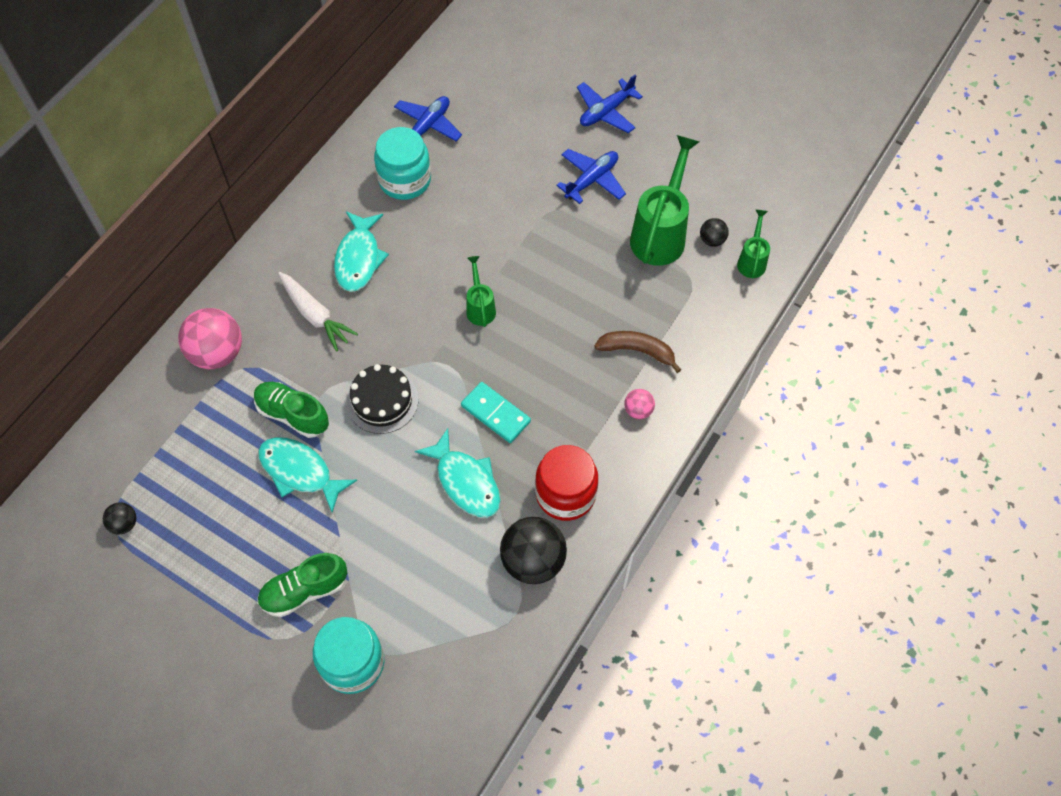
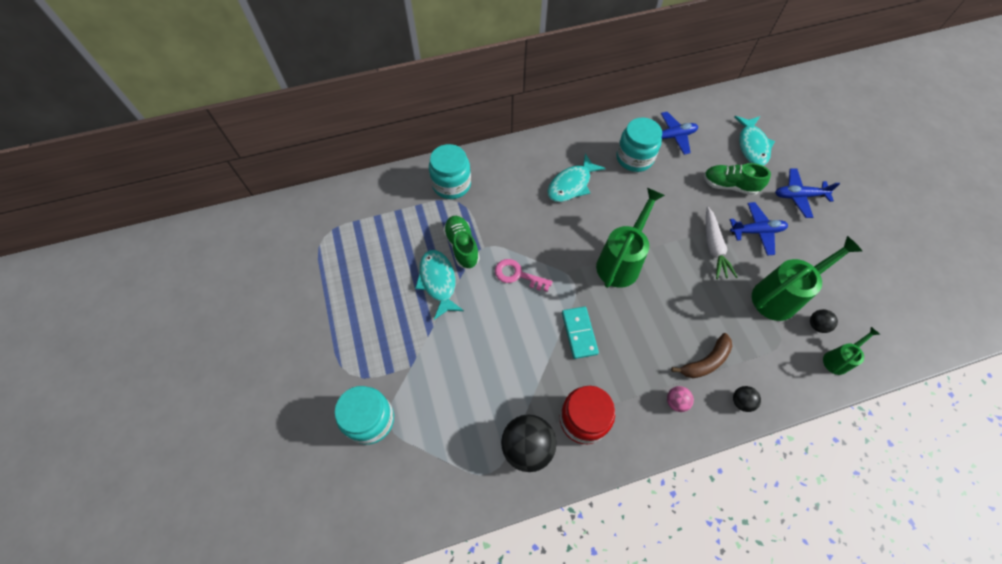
camera: 40 degrees right, 0 degrees up
(124, 524) = (327, 241): black ball -> black ball (741, 401)
(217, 353) = (451, 184): pink ball -> turquoise jar
(304, 591) = (382, 353): green shoe -> green shoe (729, 185)
(315, 315) = (521, 200): white carrot -> white carrot (713, 247)
(382, 401) = (517, 275): black cake -> pink key
(466, 481) = (527, 361): turquoise fish -> turquoise fish (752, 146)
(480, 307) = (621, 261): green watering can -> green watering can, size x1.92
(637, 351) = (705, 361): brown banana -> brown banana turned 90 degrees clockwise

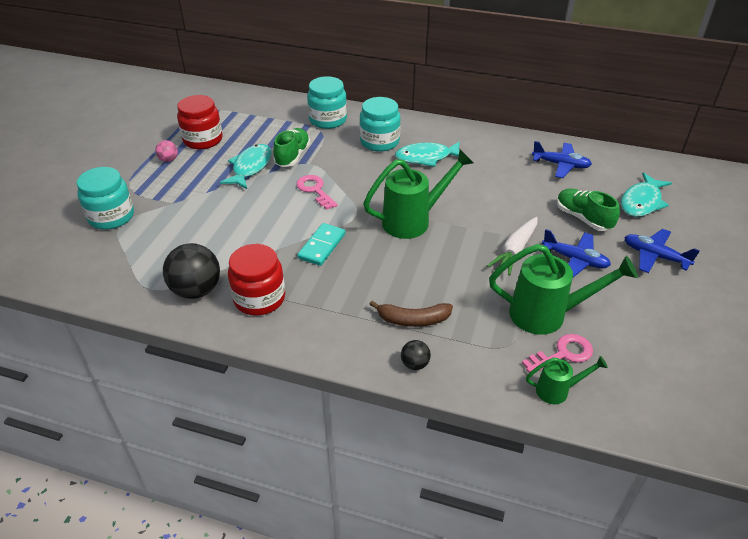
camera: 35 degrees right, 20 degrees down
(361, 274) = (203, 140): none -> red jar
(634, 158) = (505, 164): turquoise jar -> turquoise jar (379, 142)
(676, 402) = (352, 330): pink ball -> pink ball (168, 160)
(817, 325) = (563, 354): black ball -> pink key

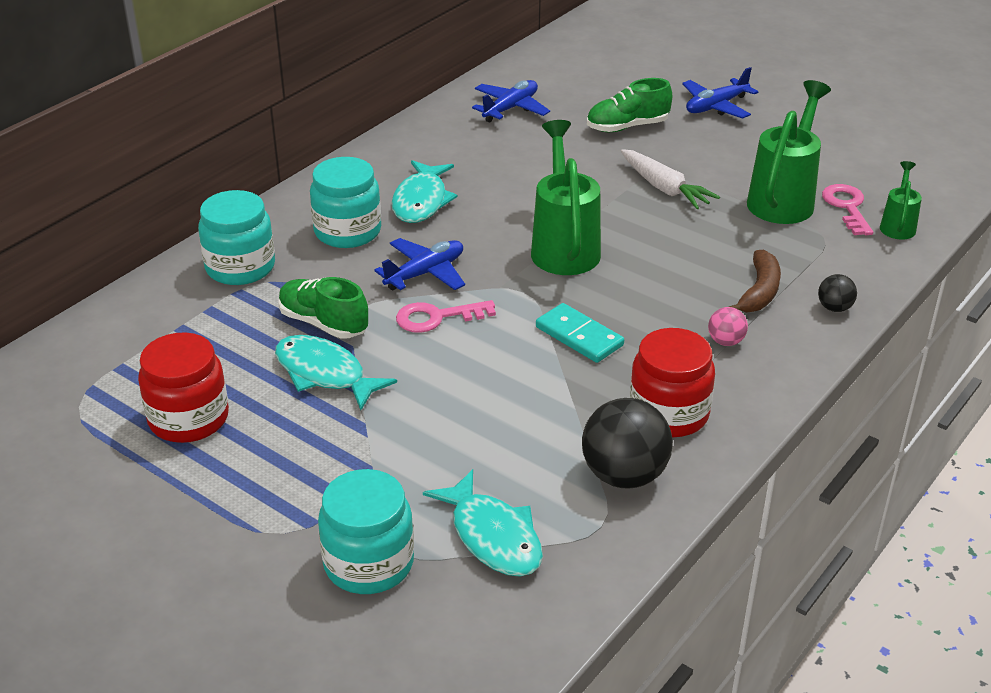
camera: 70 degrees left, 5 degrees down
(168, 160) = (226, 471): pink ball -> pink ball (725, 341)
(574, 260) = (700, 155): blue plane -> blue plane (425, 273)
(642, 202) = (618, 82): turquoise fish -> turquoise fish (493, 536)

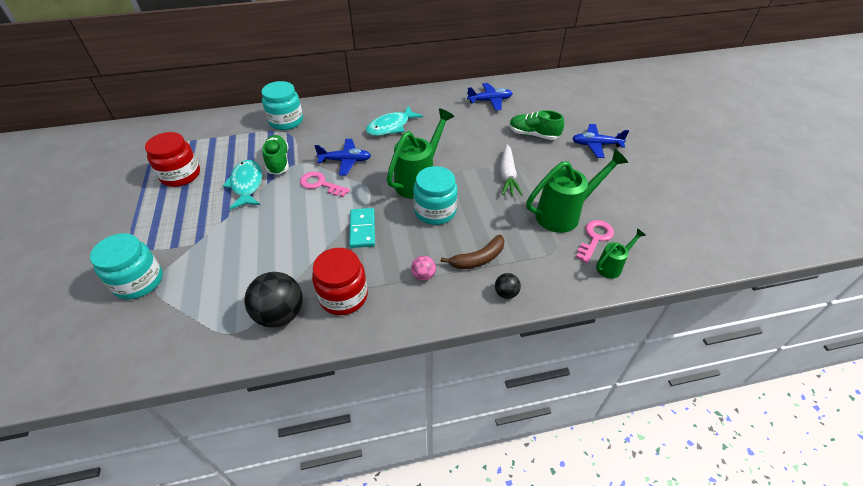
camera: 40 degrees right, 10 degrees up
(347, 231) = (344, 126): turquoise jar -> turquoise jar (435, 211)
(493, 536) = (192, 304): turquoise fish -> none

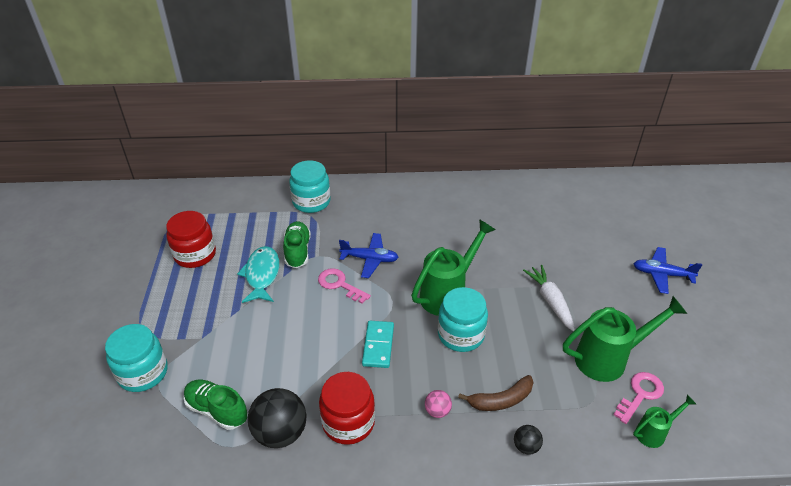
camera: 10 degrees right, 5 degrees down
(391, 127) = (425, 222): turquoise fish -> none
(490, 101) = (544, 201): blue plane -> none
(508, 176) = (550, 301): white carrot -> white carrot turned 150 degrees clockwise
(533, 135) = (588, 252): green shoe -> green shoe (217, 410)

